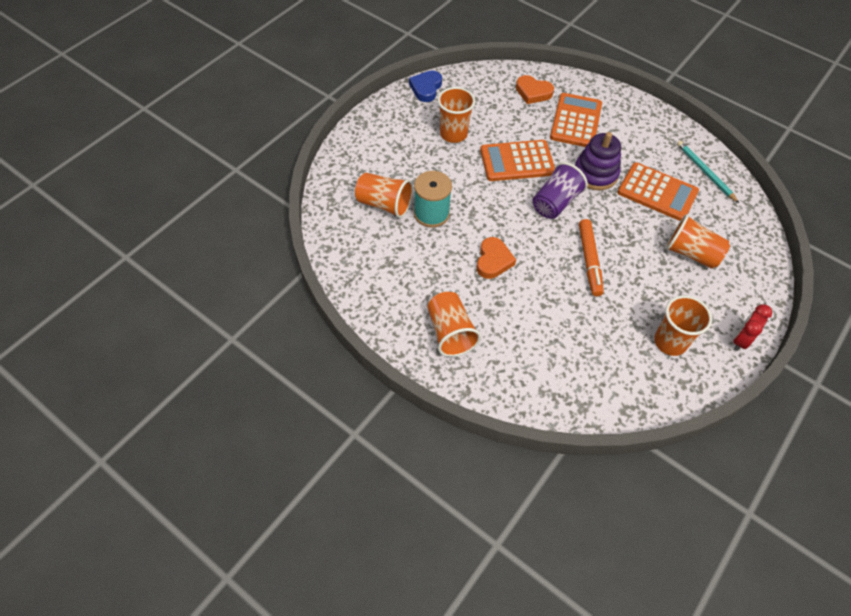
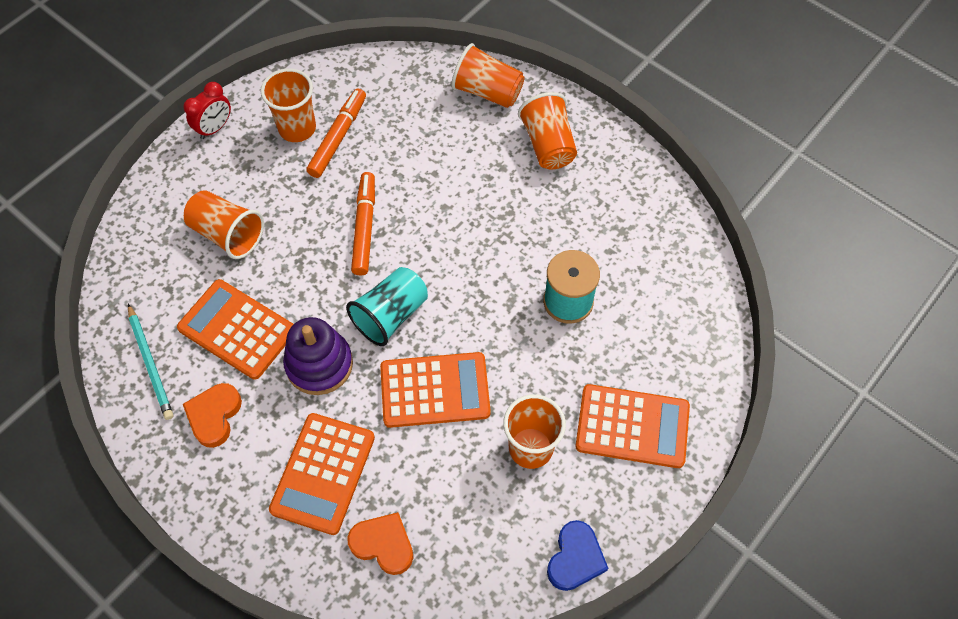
camera: 175 degrees left, 5 degrees up
(384, 204) = (635, 317): orange cup -> orange cup (487, 92)
(390, 145) = (632, 426): none -> orange calculator
(493, 260) = (489, 230): orange heart -> orange heart (214, 416)
(555, 203) = (391, 315): purple cup -> turquoise cup
(632, 334) = (338, 137): none -> orange marker

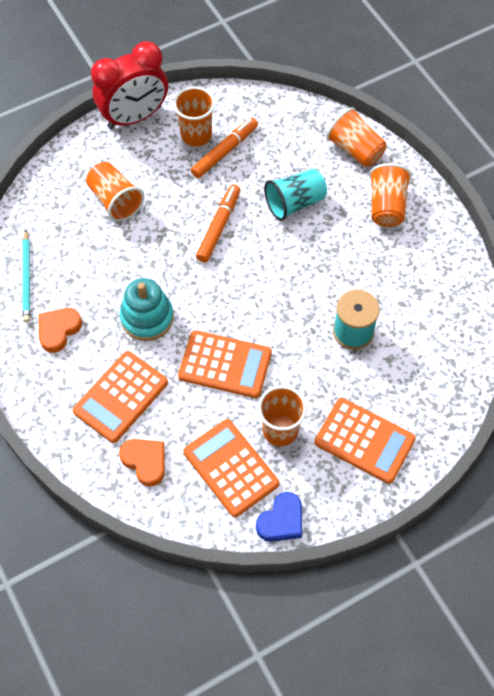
camera: 20 degrees right, 0 degrees up
(214, 128) = (134, 117): red clock -> red clock, size x2.02
(237, 329) = (97, 273): orange calculator -> orange calculator (231, 468)
(319, 364) = (147, 318): purple stacking toy -> turquoise stacking toy
(391, 315) = (213, 298): turquoise cup -> turquoise cup (295, 203)

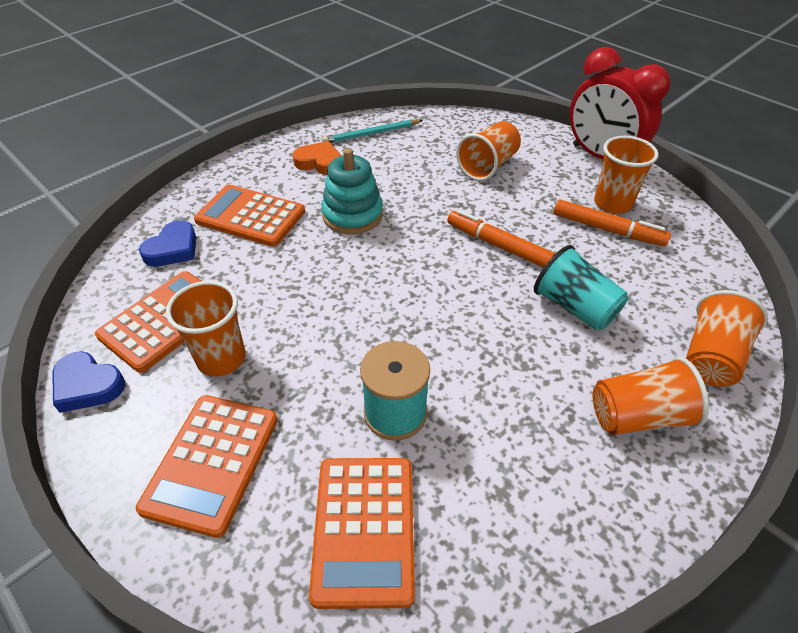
camera: 75 degrees right, 15 degrees down
(145, 462) = (173, 249): orange heart -> blue heart
(218, 227) = (498, 245): orange marker -> orange marker turned 150 degrees counterclockwise
(225, 365) = (308, 288): orange calculator -> orange calculator (364, 529)

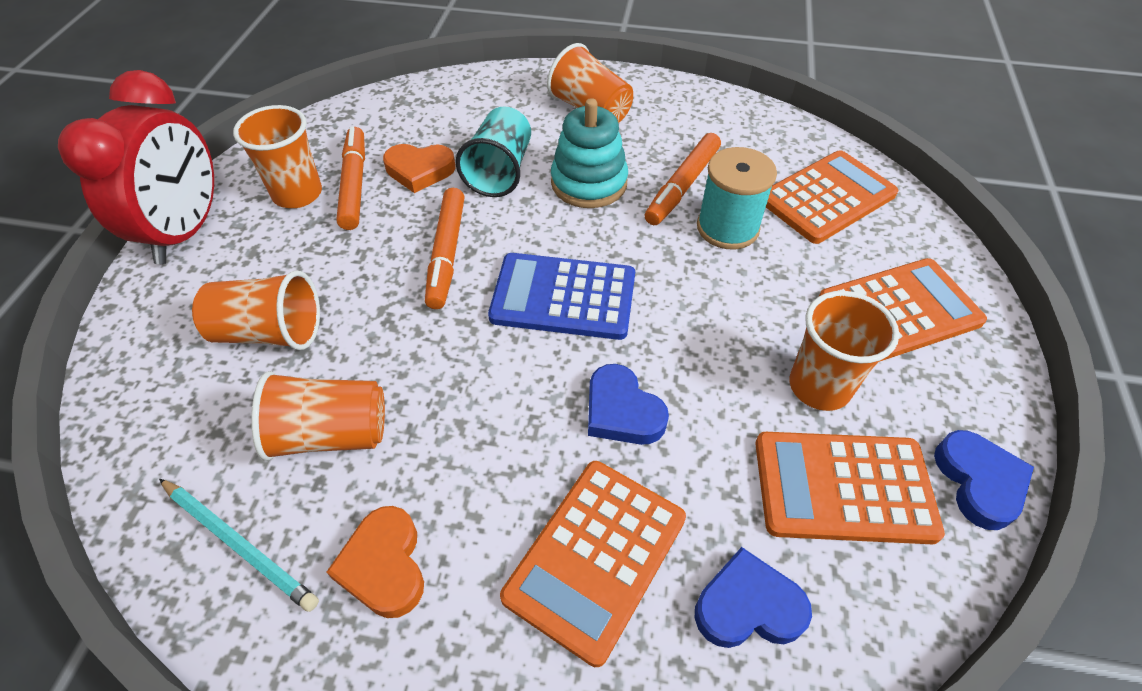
camera: 125 degrees left, 5 degrees up
(250, 216) = (595, 557): orange calculator -> orange calculator turned 45 degrees clockwise
(307, 262) = (622, 411): none -> blue heart
(352, 215) = (493, 423): turquoise stacking toy -> turquoise stacking toy (589, 183)
(412, 279) = (563, 297): none -> blue calculator
(470, 416) = (682, 186): none -> orange marker
(604, 265) = (419, 170): none -> orange heart
(711, 357) = (494, 91): orange cup -> orange cup (331, 434)

